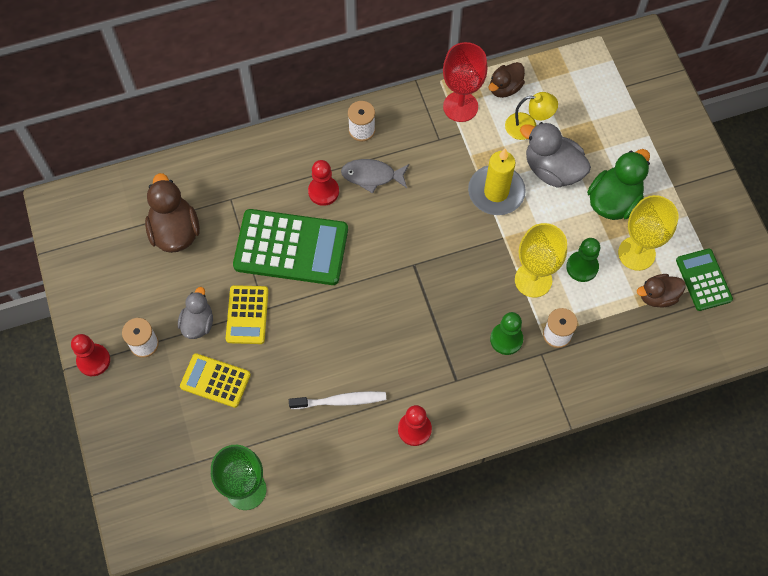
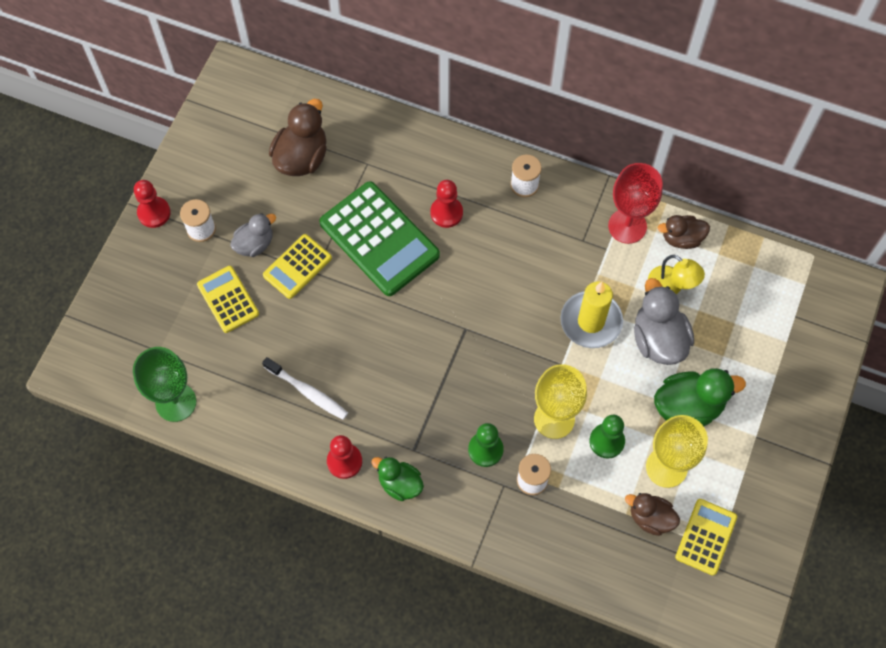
camera: 40 degrees right, 0 degrees up
(372, 176) = (498, 229): grey fish -> none
(469, 412) = (400, 484): none -> green duck
(703, 280) = (706, 537): green calculator -> yellow calculator

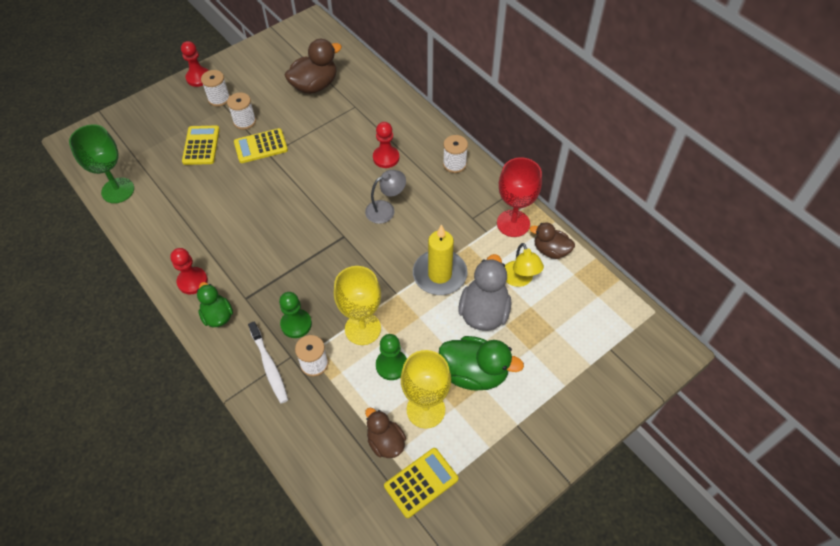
camera: 30 degrees right, 10 degrees down
(255, 244) = (244, 121): grey duck -> white spool
(308, 392) = (205, 225): white toothbrush -> white toothbrush (269, 366)
(379, 239) = (327, 154): green calculator -> none
(488, 275) = (386, 209): none -> grey lamp

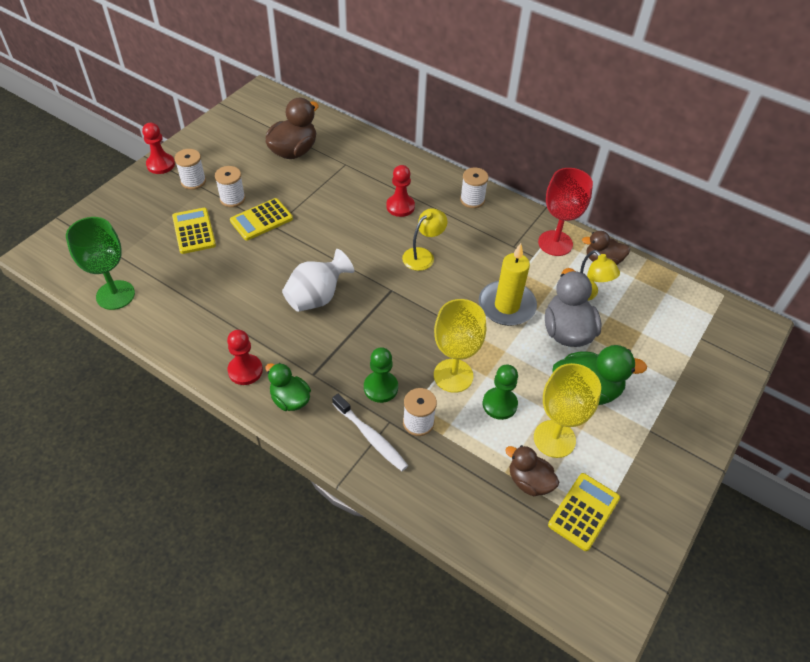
camera: 20 degrees left, 5 degrees down
(277, 229) = (317, 297): none -> white vase
(386, 209) = (423, 255): grey lamp -> yellow lamp

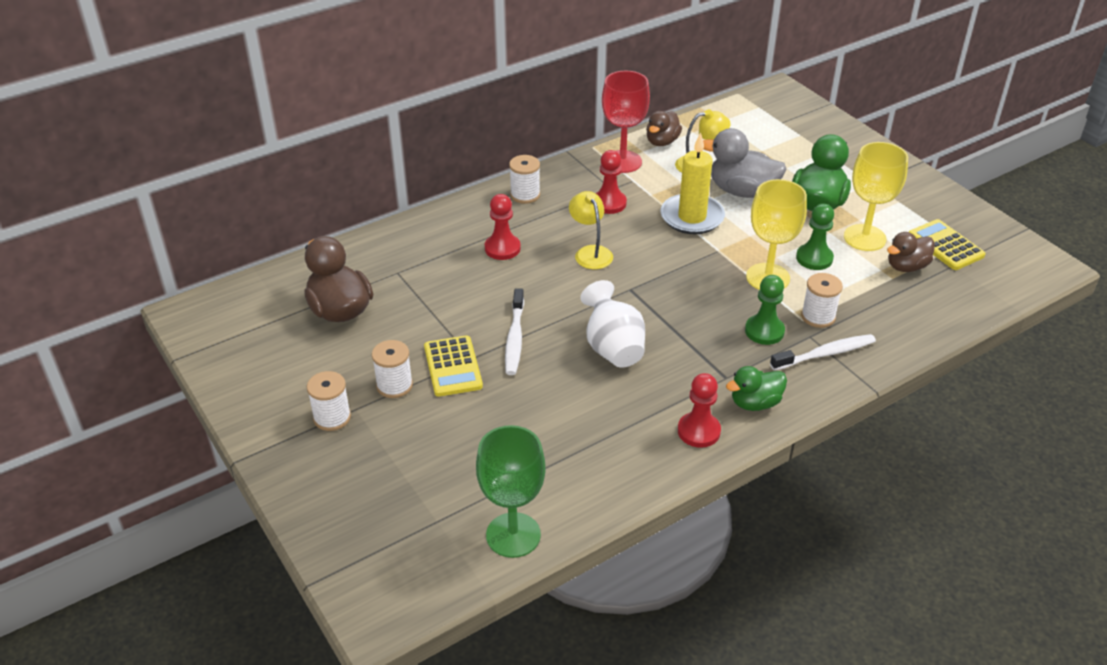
camera: 65 degrees left, 10 degrees down
(160, 164) = (270, 446): red pawn -> red pawn (609, 203)
(194, 231) = (434, 435): yellow calculator -> none
(304, 241) = (514, 338): none -> white toothbrush

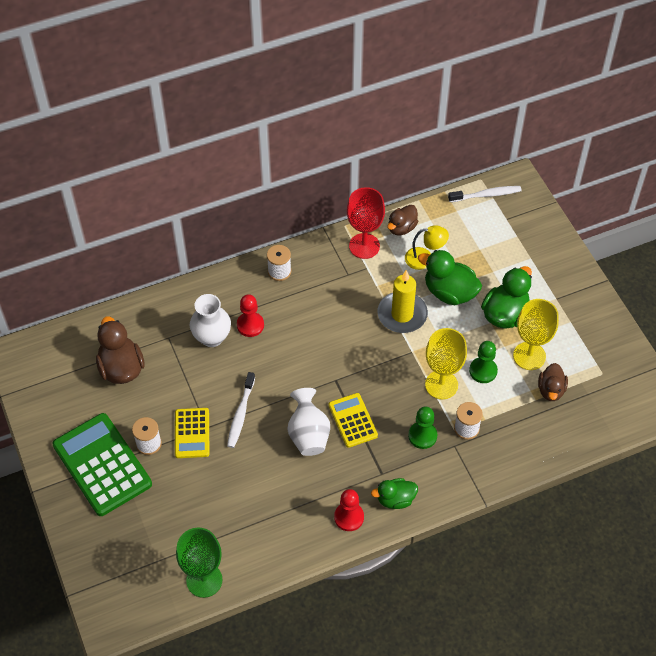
camera: 10 degrees right, 15 degrees up
(332, 417) = (102, 465): white spool -> green calculator
(455, 266) = (212, 337): none -> white vase
(590, 252) = (315, 339): yellow lamp -> none
(609, 203) = (342, 290): red pawn -> none
(742, 191) = (449, 292): grey duck -> green duck
(825, 354) = (460, 464): white toothbrush -> white toothbrush (486, 195)
(906, 266) = (551, 390): brown duck -> brown duck turned 60 degrees counterclockwise
(945, 245) = (589, 373): yellow calculator -> yellow calculator (352, 420)

